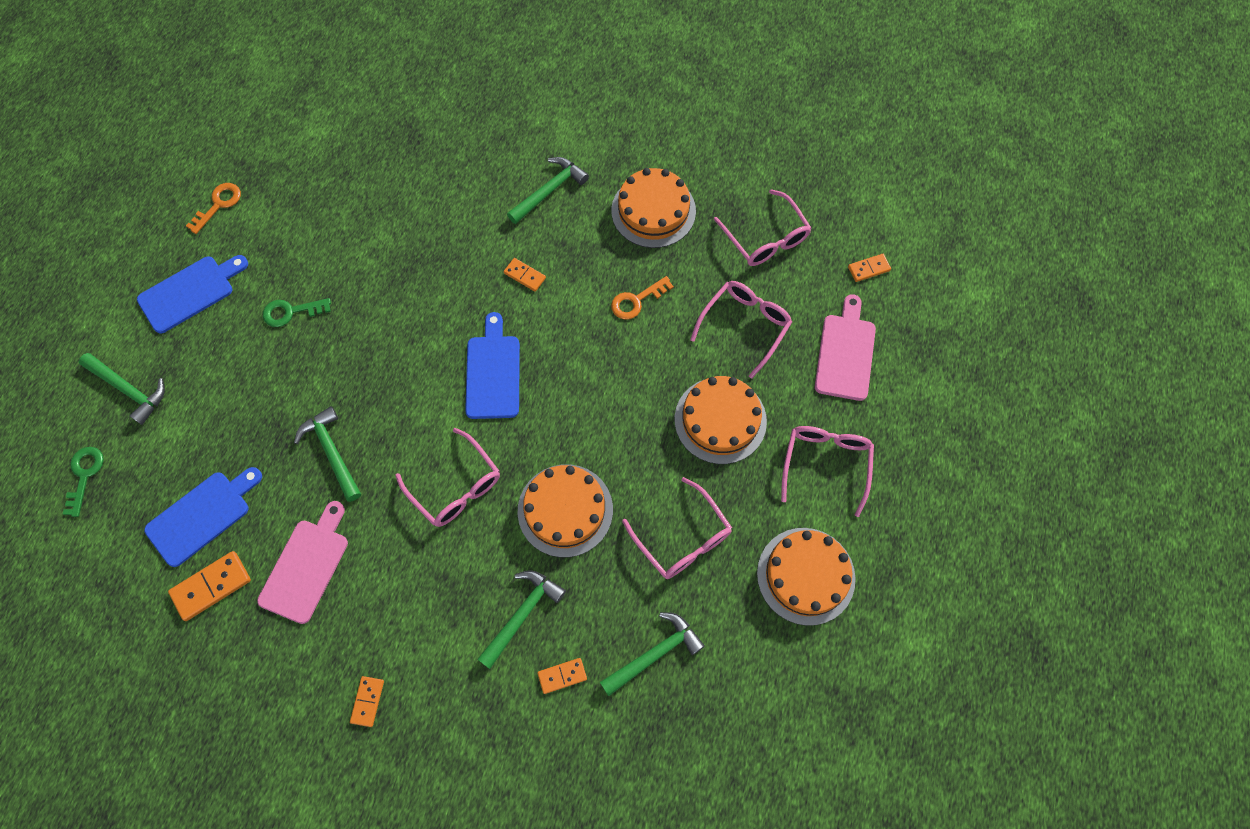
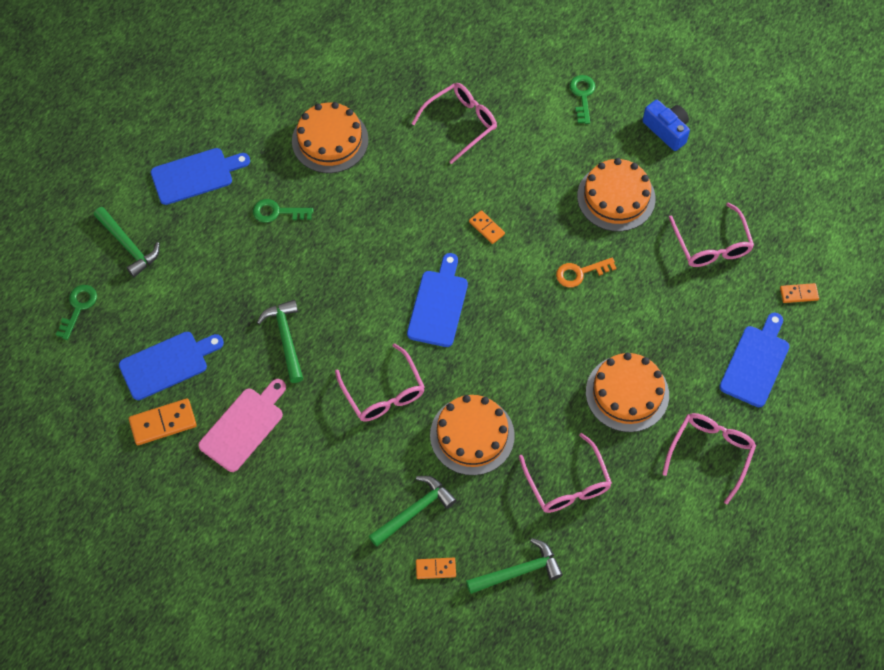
camera: 15 degrees right, 5 degrees down
(218, 205) = (235, 105): orange key -> none
(367, 701) = (270, 547): orange domino -> none
(549, 191) = (527, 158): green hammer -> none
(591, 112) = (582, 96): none -> green key
(687, 129) = (666, 130): none -> blue camera
(745, 325) = (672, 317): pink glasses -> pink glasses (461, 123)
(805, 576) = (666, 542): orange cake -> orange cake (330, 140)
(845, 353) = (756, 363): pink cutting board -> blue cutting board

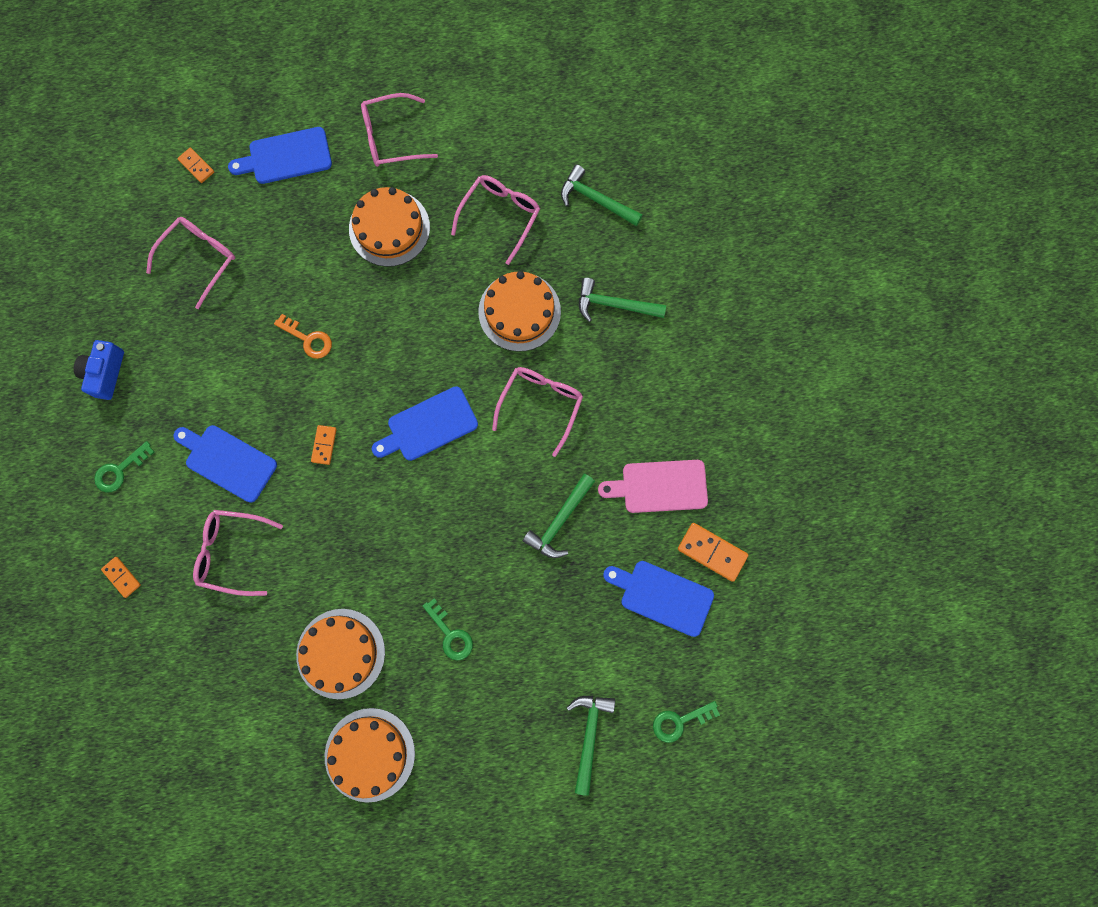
camera: 130 degrees left, 15 degrees up
(196, 175) = (473, 742): blue cutting board -> blue cutting board (227, 461)
(435, 568) = (643, 256): orange domino -> orange domino (121, 577)
(616, 197) = (210, 364): orange cake -> orange cake (369, 754)

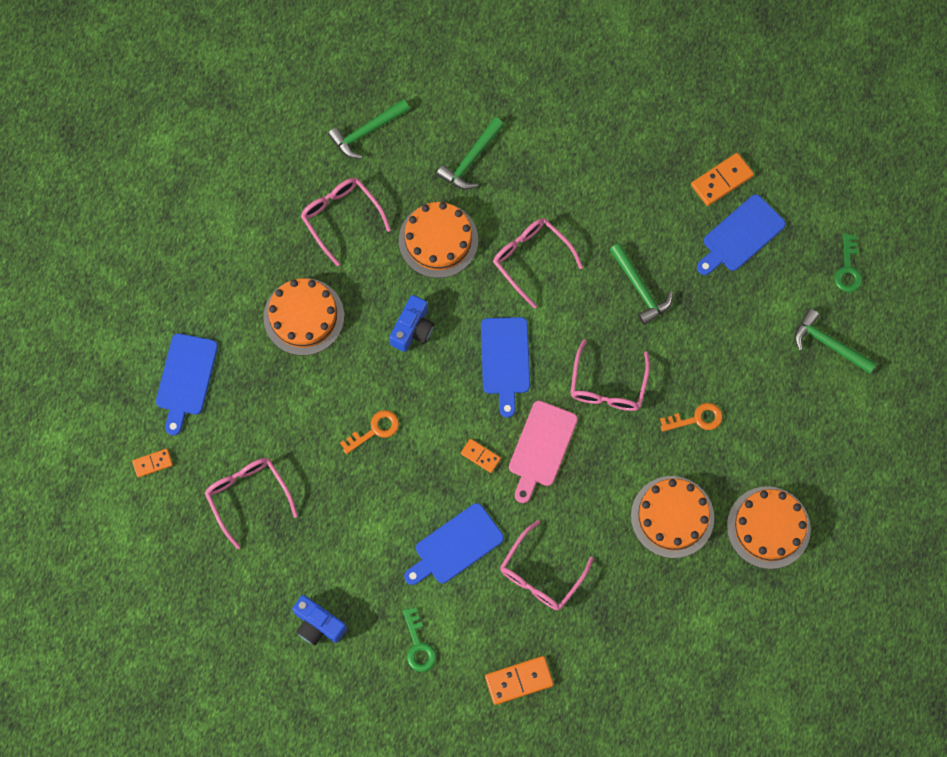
camera: 65 degrees left, 5 degrees down
(121, 577) = (519, 681): orange domino -> orange domino, size x1.65
(390, 138) = (216, 279): pink glasses -> pink glasses (607, 386)
(421, 328) = (413, 329): none -> blue camera
(450, 634) = (696, 419): green key -> orange key
(659, 486) = (647, 196): pink cutting board -> pink cutting board (541, 447)

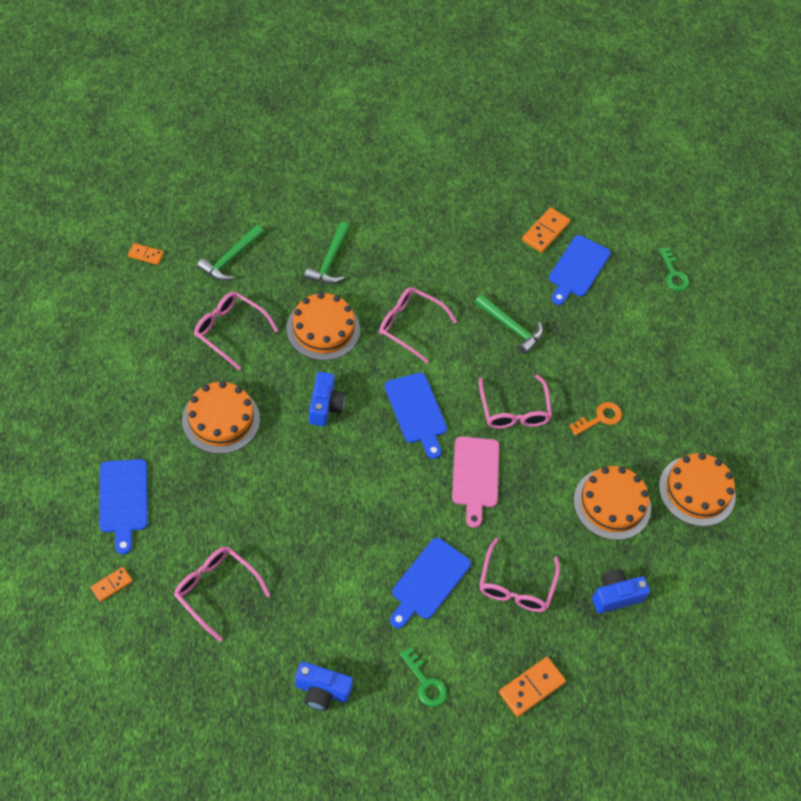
camera: 25 degrees left, 15 degrees down
(374, 430) = (318, 500): orange key -> none
(480, 456) = (423, 497): orange domino -> orange domino (146, 255)
(638, 614) = (616, 596): none -> blue camera
(829, 344) = (683, 333): green hammer -> none

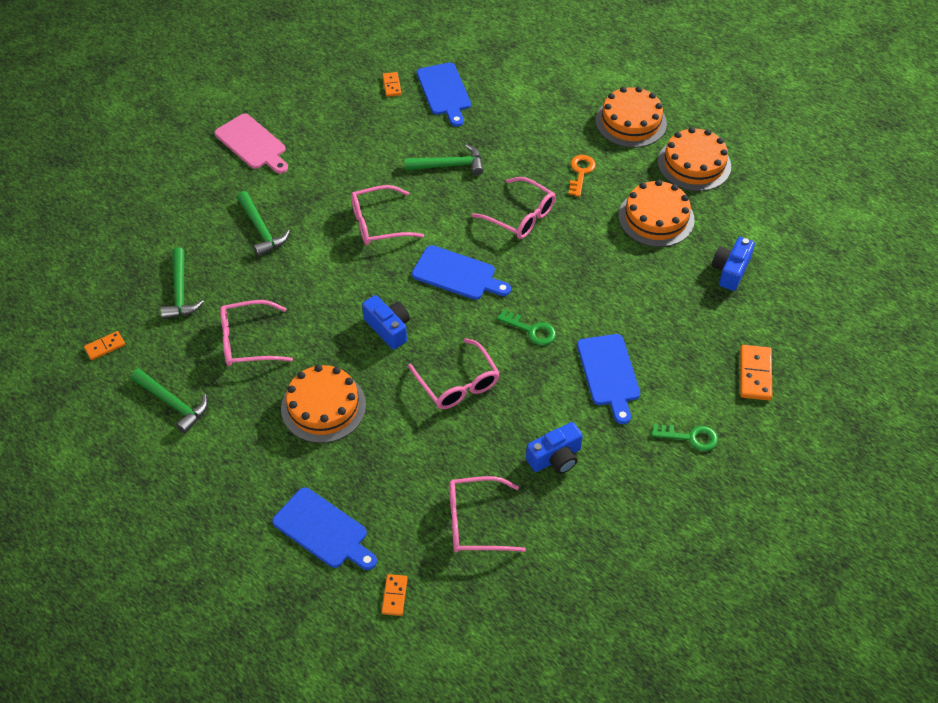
camera: 40 degrees left, 5 degrees down
(139, 330) = (173, 403): none -> green hammer
(322, 691) = (634, 511): blue camera -> blue camera (555, 458)
(323, 329) = (318, 279): orange cake -> orange cake (631, 122)
(475, 476) = (550, 279): pink cutting board -> pink cutting board (252, 144)
(515, 586) = (665, 323): pink glasses -> pink glasses (458, 384)
(545, 232) = (392, 85): orange domino -> orange domino, size x0.61
(673, 274) = (510, 45): green key -> green key (531, 330)

